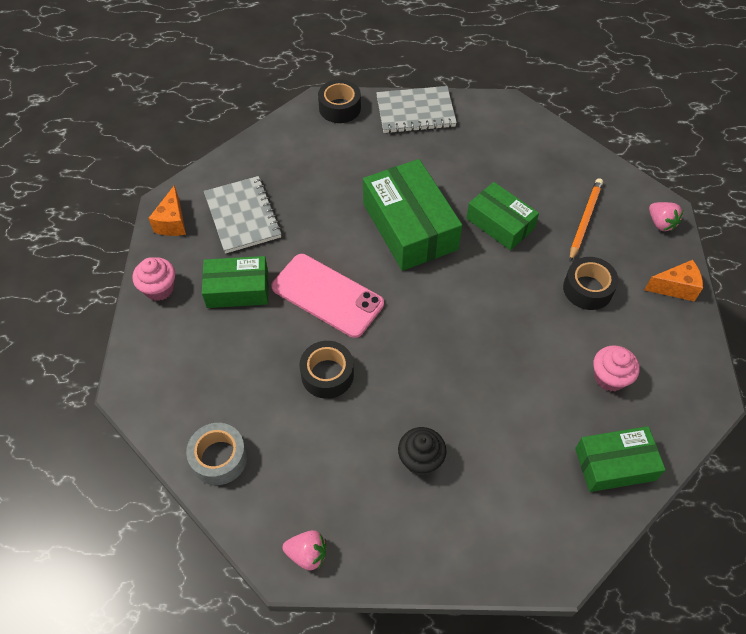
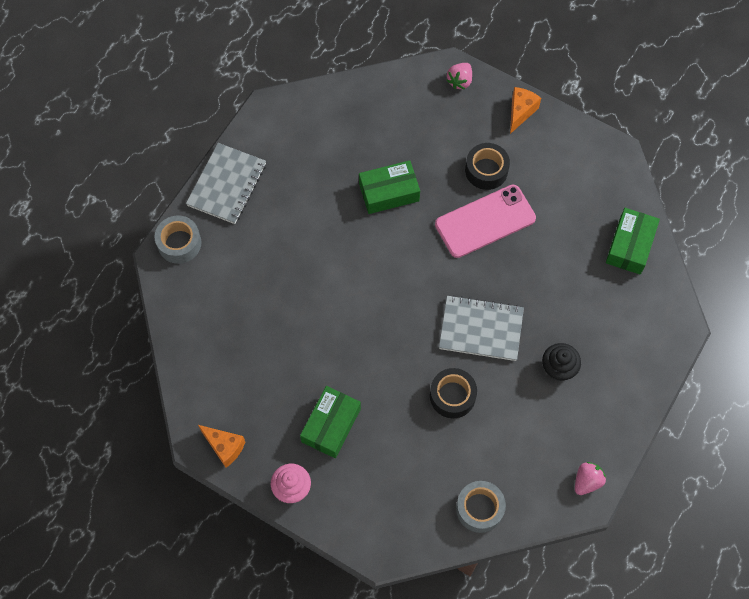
camera: 60 degrees left, 10 degrees up
(243, 216) = (255, 385): grey notebook -> grey notebook (481, 329)
(327, 295) = (379, 359): pink phone -> pink phone (485, 221)
(340, 108) = (179, 243): black tape -> grey tape
(410, 226) = (349, 260): green box -> none
(585, 220) = (424, 130): orange pencil -> none
(609, 377) = (566, 205): pink cupcake -> none
(661, 223) = (460, 81): pink strawberry -> pink strawberry turned 120 degrees clockwise

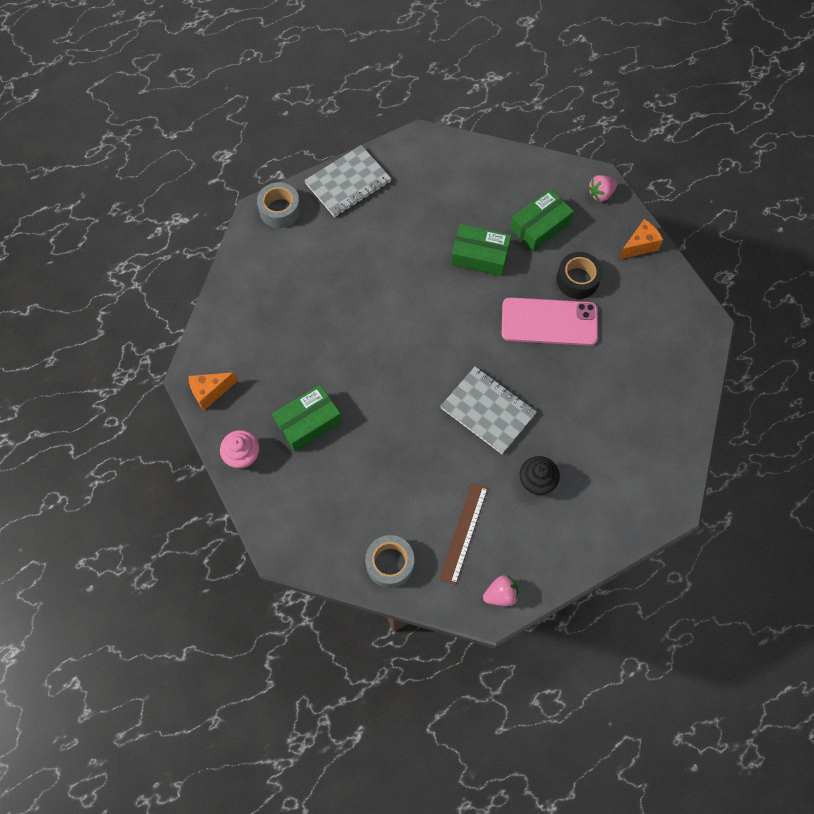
camera: 30 degrees right, 0 degrees up
(224, 447) = (210, 392): orange cheese -> orange cheese turned 90 degrees clockwise
(452, 396) = (427, 454): black tape -> none
(525, 446) = (464, 532): none -> brown ruler
(630, 246) = (670, 410): green box -> green box (540, 226)

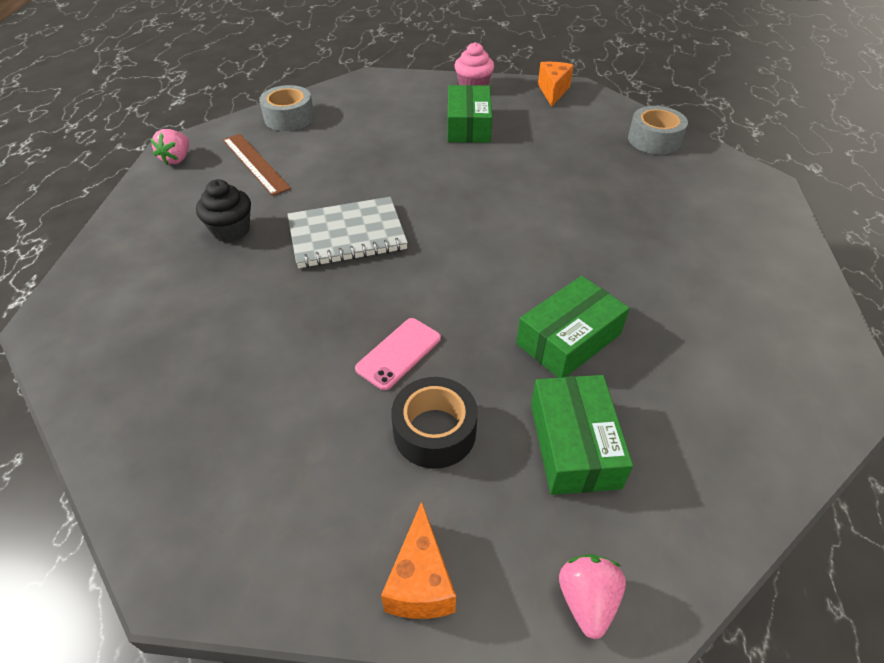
camera: 125 degrees right, 20 degrees down
(280, 210) = (763, 198): grey tape -> grey tape (654, 140)
(348, 183) = (784, 269): grey notebook -> none
(549, 322) = (398, 353): pink phone -> pink phone, size x0.54

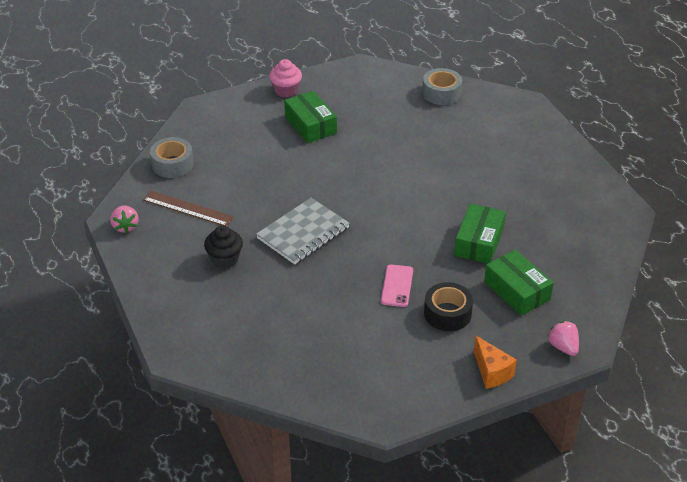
camera: 30 degrees left, 5 degrees down
(553, 91) = (346, 75): orange cheese -> none

